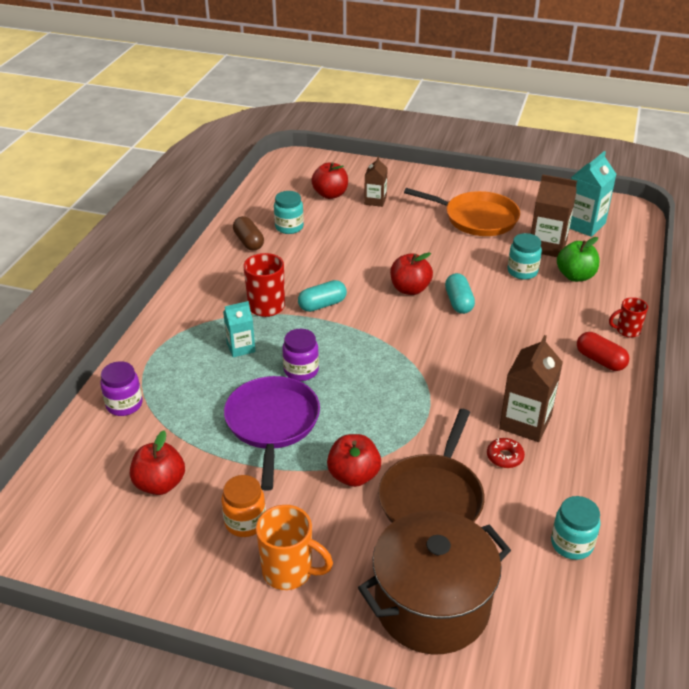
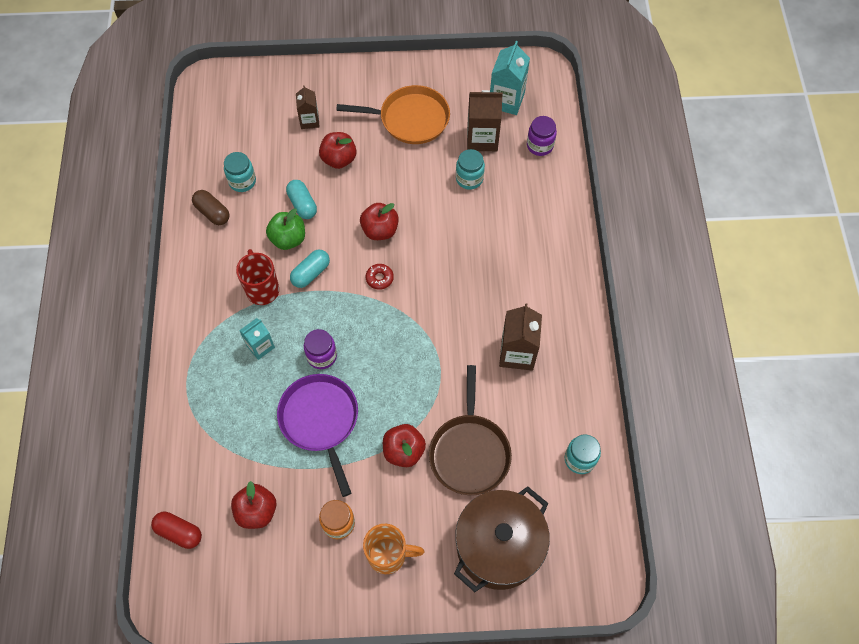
camera: 20 degrees left, 25 degrees up
(124, 405) = (189, 442): purple jar -> purple jar (540, 145)
(330, 194) = (264, 124): red apple -> red apple (339, 159)
(458, 302) = (426, 234): turquoise capsule -> turquoise capsule (302, 204)
(504, 457) = (511, 393): red donut -> red donut (379, 278)
(575, 276) = (515, 171): green apple -> green apple (288, 239)
(600, 360) = (558, 266): red capsule -> red capsule (179, 532)
(627, 331) = (571, 225): red mug -> none

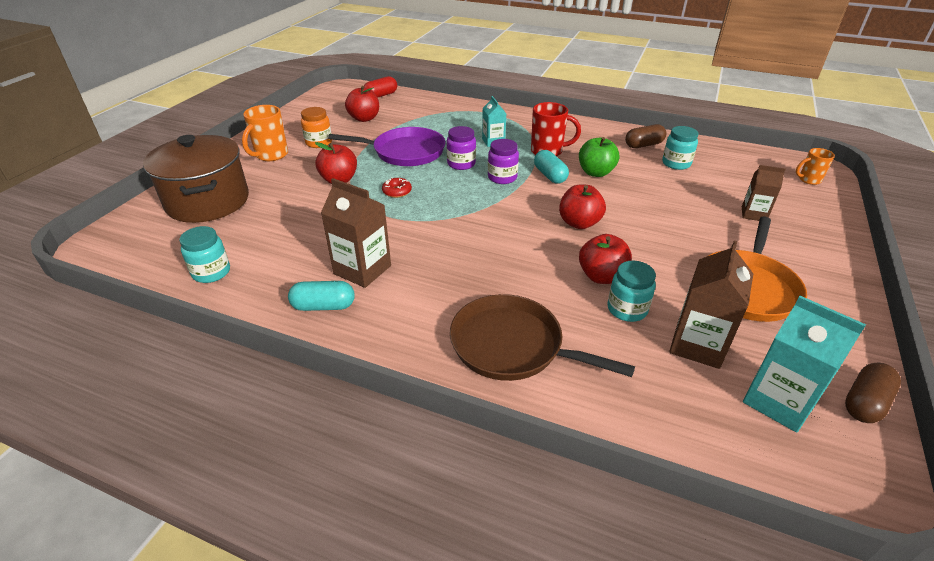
camera: 115 degrees right, 25 degrees down
(233, 88) = (808, 180): none -> orange mug
(302, 204) = (634, 187): turquoise capsule -> turquoise capsule (323, 306)
(339, 159) = (690, 220): red apple -> red apple (601, 276)
(379, 278) = (519, 209): red donut -> red donut (397, 191)
(469, 452) = (299, 210): brown pan -> brown pan (512, 346)
(486, 66) = (864, 402): none -> brown capsule
(540, 145) = (668, 408): purple jar -> purple jar (502, 177)

